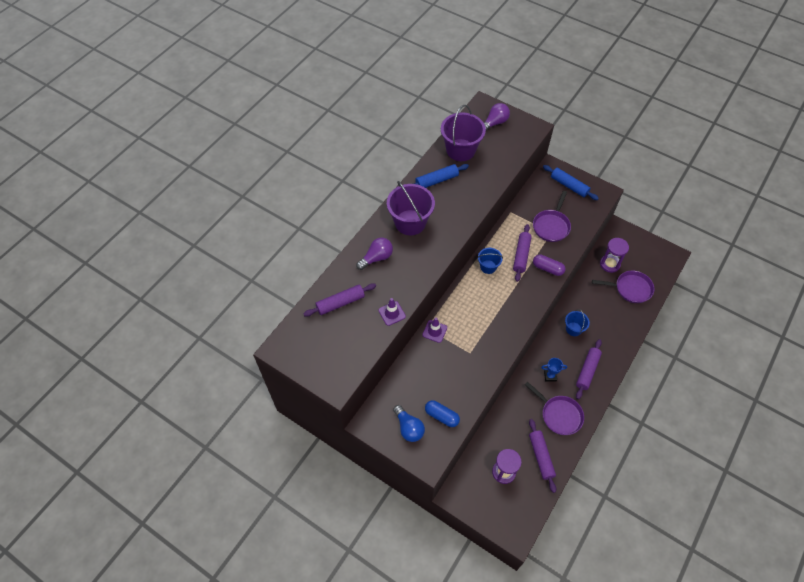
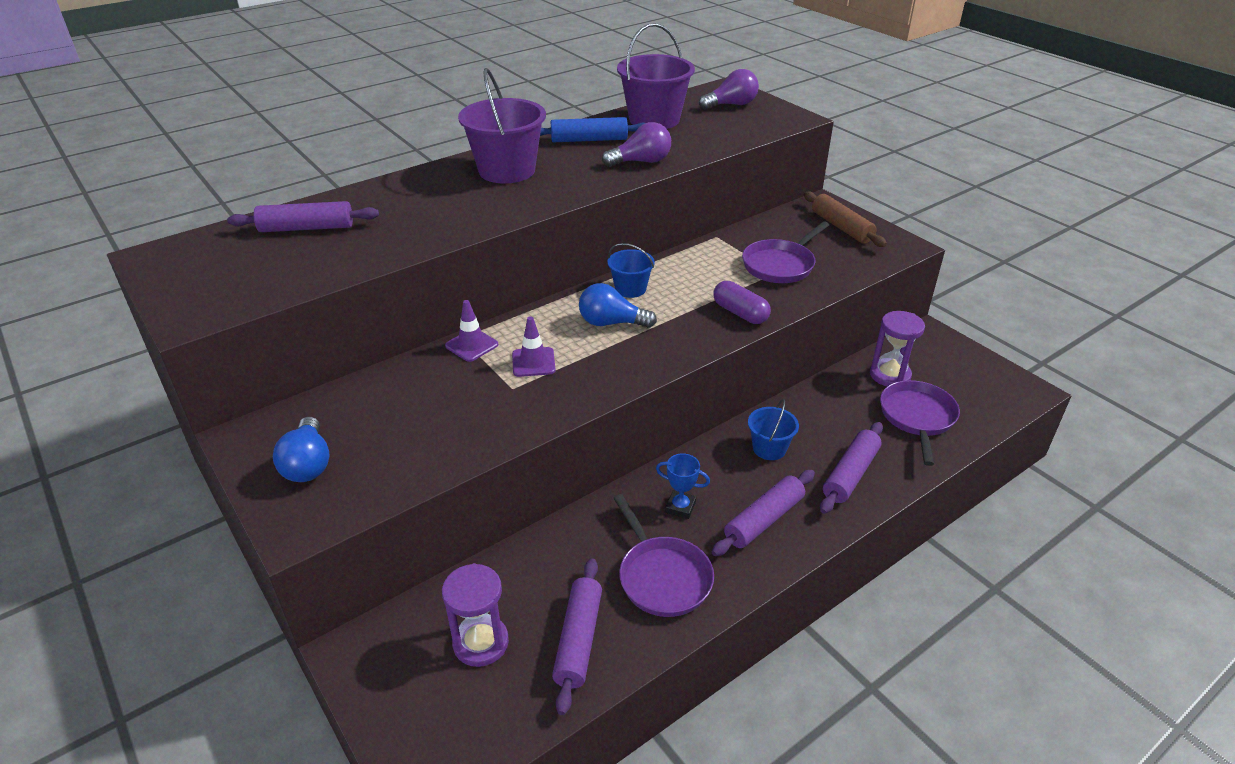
camera: 20 degrees right, 20 degrees down
(376, 258) = (416, 194): purple light bulb -> purple light bulb (641, 162)
(392, 313) = (378, 256): purple traffic cone -> purple traffic cone (533, 362)
(441, 416) = (384, 464): blue capsule -> none
(491, 294) = (611, 323): none -> blue light bulb
(521, 255) = (701, 288): purple rolling pin -> purple rolling pin (850, 474)
(569, 186) = (841, 227): blue rolling pin -> brown rolling pin
(630, 289) = (917, 418): purple pan -> purple pan turned 105 degrees counterclockwise

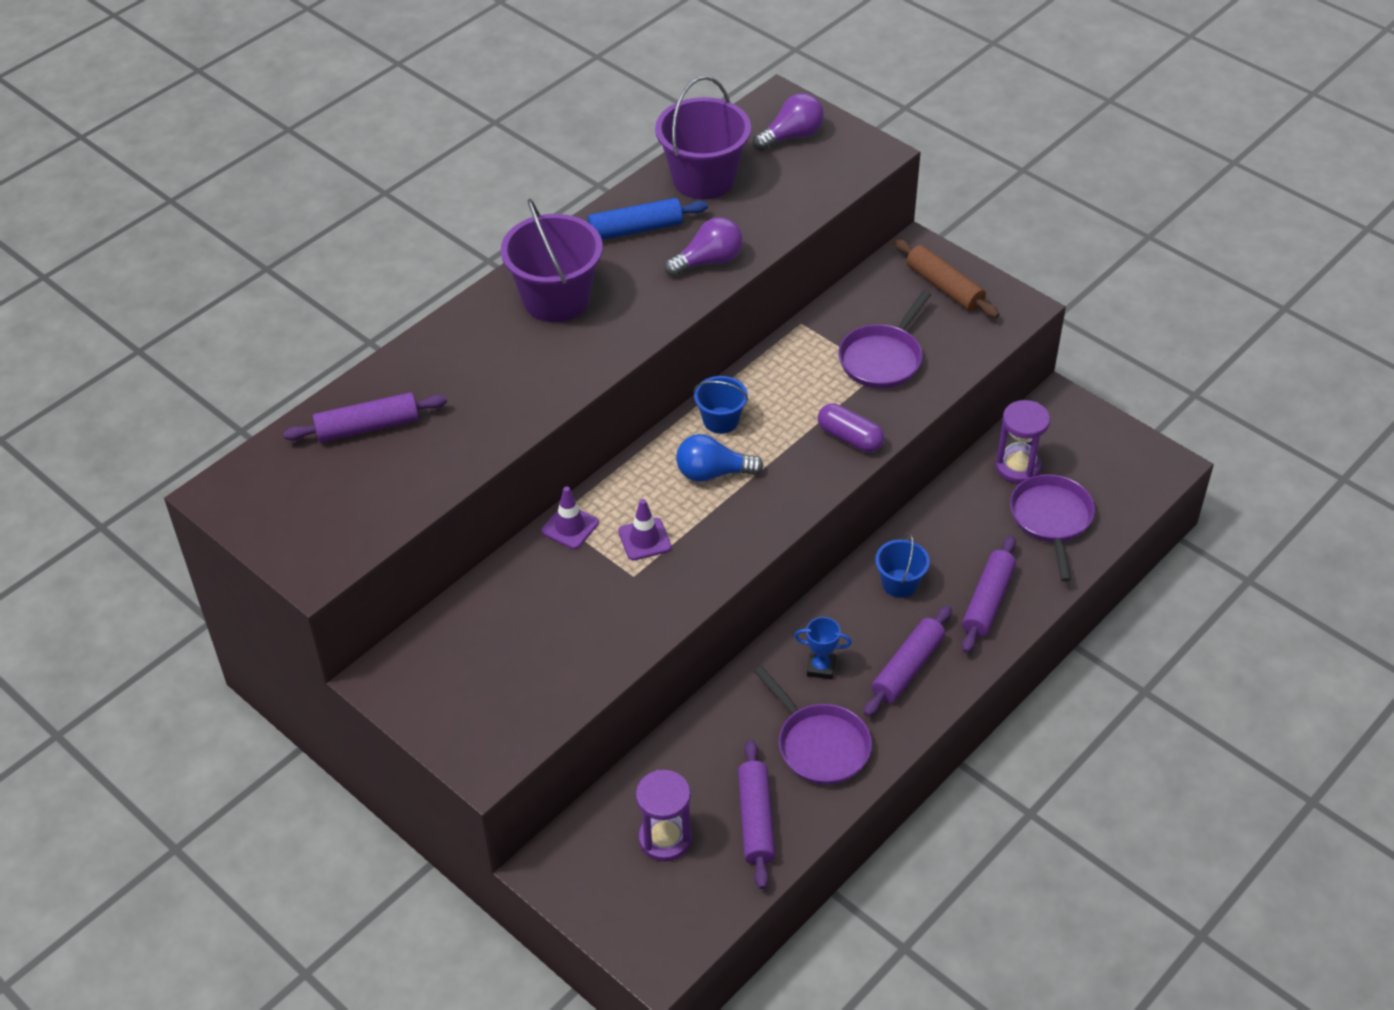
camera: 10 degrees left, 10 degrees up
(308, 464) = (462, 698): blue light bulb -> none

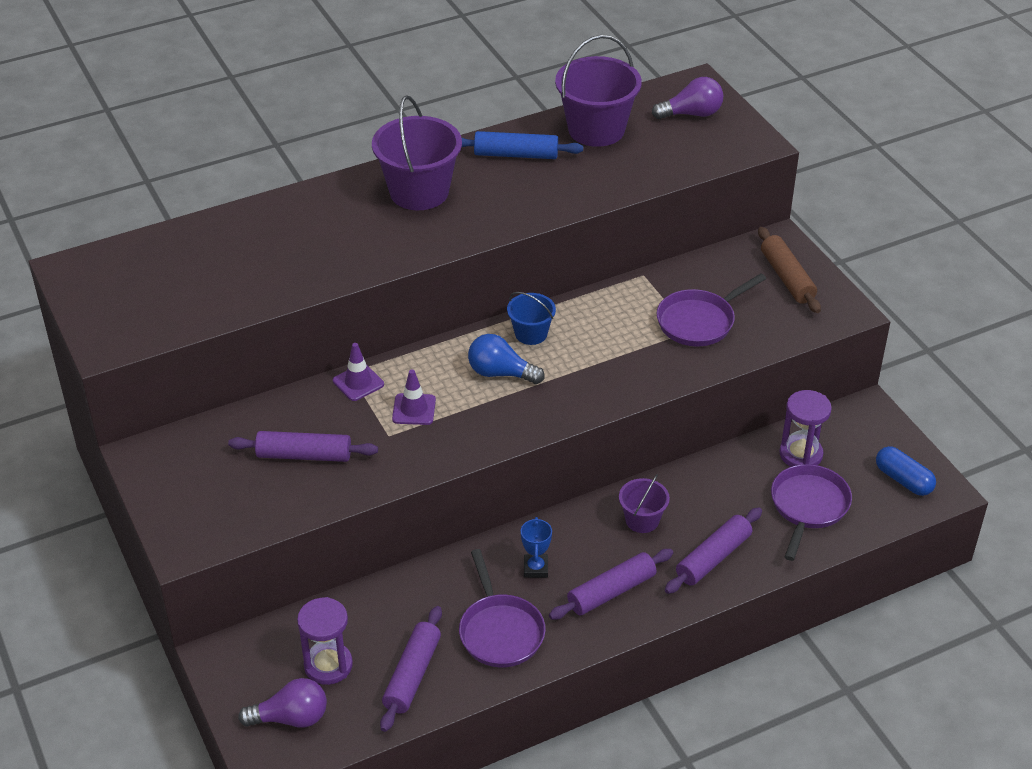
camera: 20 degrees right, 5 degrees down
(367, 427) = (212, 249): purple rolling pin -> purple rolling pin (304, 455)
(708, 261) = (563, 194): purple light bulb -> purple light bulb (291, 718)
(821, 667) = (535, 568): blue trophy -> blue trophy turned 60 degrees clockwise
(850, 438) = (634, 377): purple capsule -> none
(899, 583) = (642, 520): blue bucket -> purple bucket
(1126, 464) = (903, 480): none -> blue capsule

